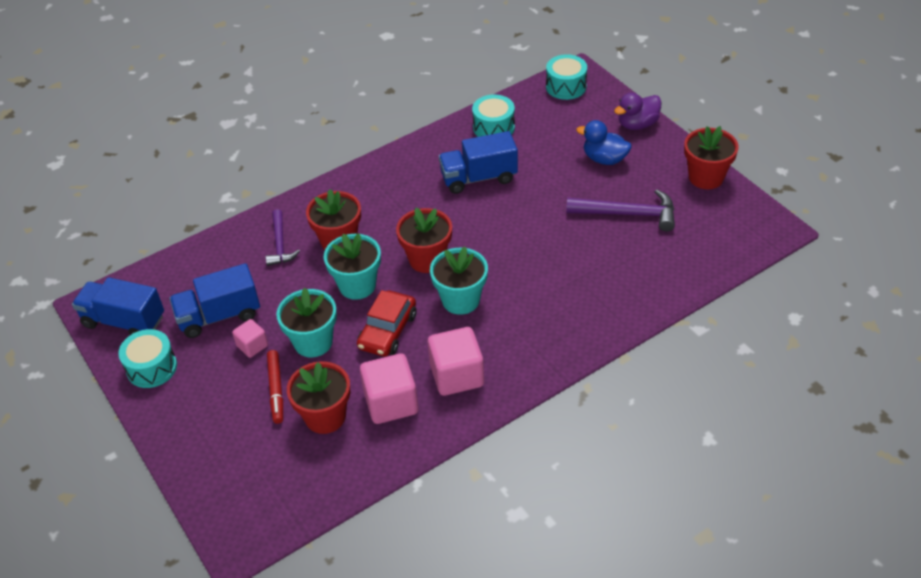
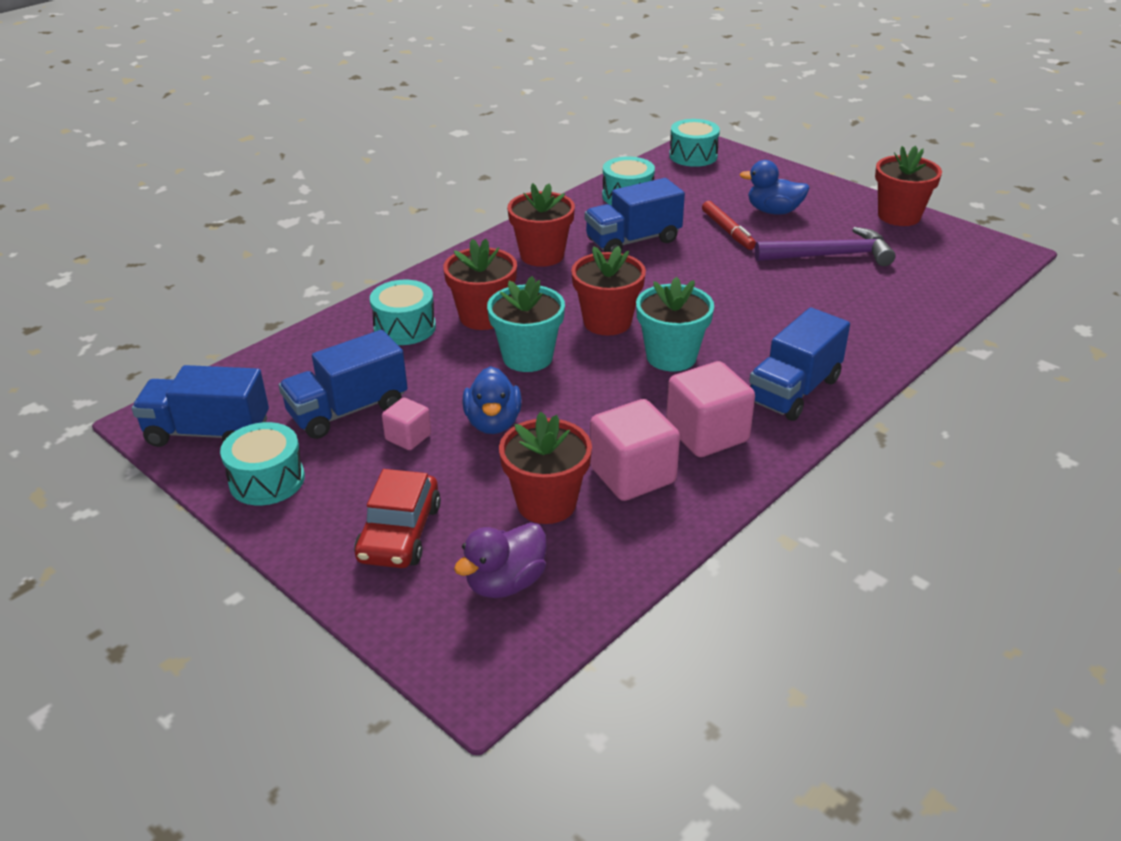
camera: 15 degrees left, 10 degrees down
(276, 390) = (462, 482): red marker -> red marker (727, 231)
(280, 244) = (405, 327): purple hammer -> turquoise drum
(313, 342) = (493, 423): turquoise flower pot -> blue duck
(387, 331) = (590, 399): red car -> red car (399, 533)
(403, 184) = (542, 255): none -> red flower pot
(536, 345) = (794, 391): none -> blue truck
(637, 124) = (793, 179): purple duck -> purple duck (505, 583)

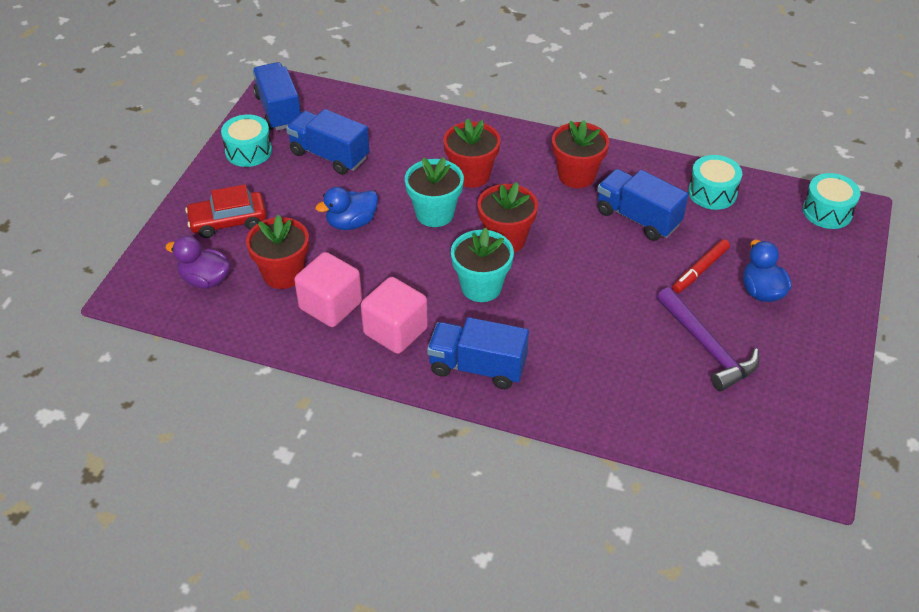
camera: 65 degrees right, 10 degrees up
(405, 327) = (434, 144): turquoise drum -> none
(408, 437) = (316, 191): pink cube -> none
(899, 216) = (826, 383): red flower pot -> none

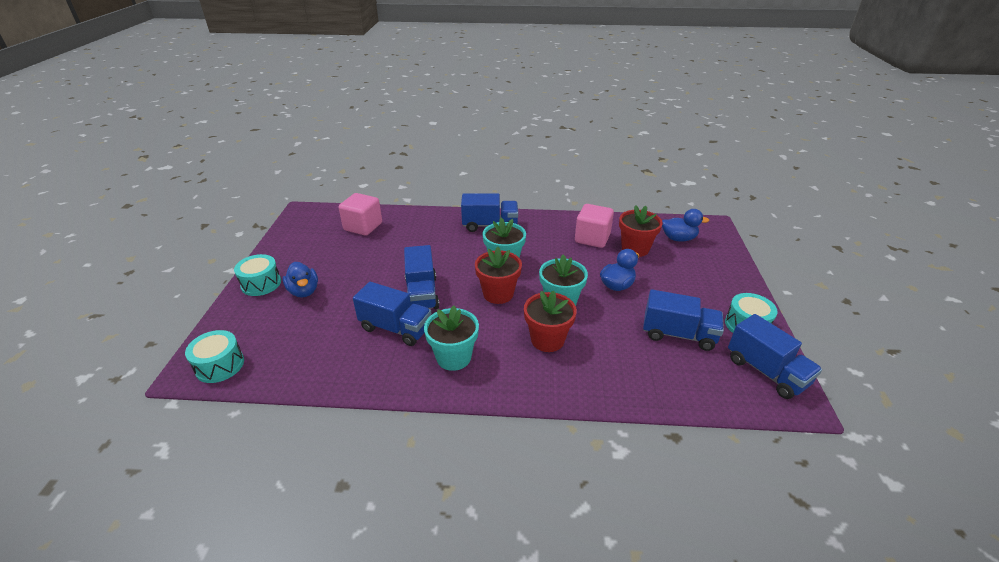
camera: 165 degrees right, 10 degrees down
(205, 280) = (678, 238): purple duck -> blue duck
(228, 221) = (702, 272): red car -> none
(395, 331) = (545, 233): pink cube -> pink cube (363, 227)
(576, 175) = (453, 357): red flower pot -> turquoise flower pot
(603, 258) = (422, 293): none -> blue truck
(700, 270) = (348, 297): red marker -> none
(707, 347) = (350, 254): purple hammer -> none
(712, 193) = (326, 364): turquoise drum -> turquoise drum (261, 284)

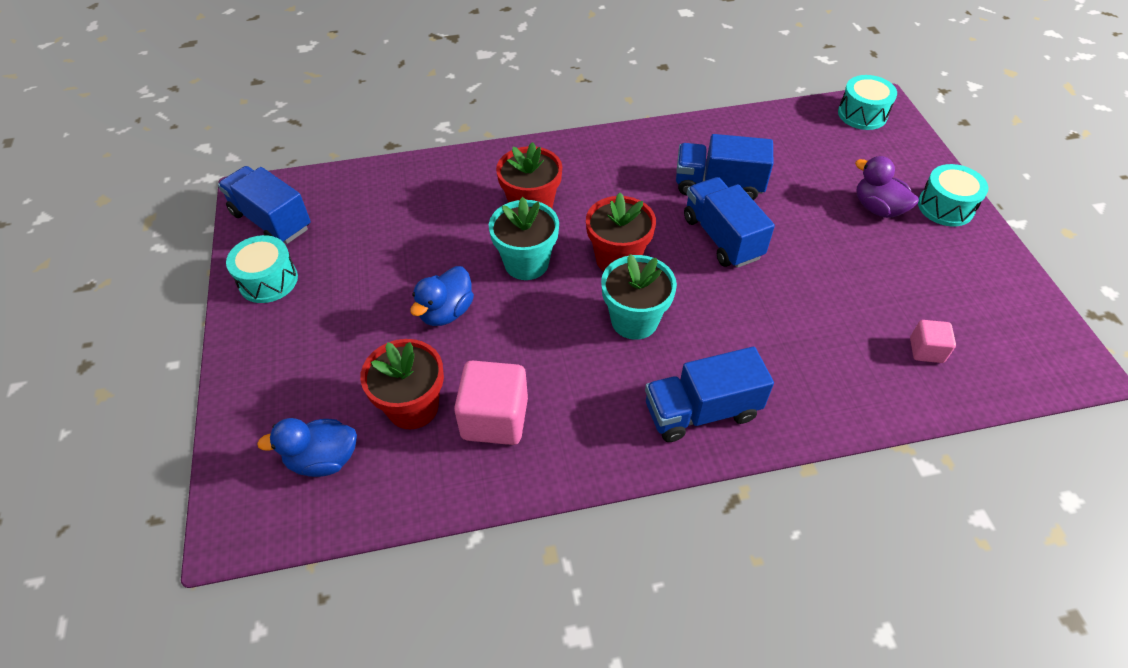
camera: 165 degrees right, 15 degrees up
(304, 291) = (877, 208): blue duck -> purple duck
(363, 227) = (926, 350): pink cube -> pink cube, size x0.55
(453, 357) = (631, 167): turquoise flower pot -> none
(678, 334) = (366, 247): blue truck -> none

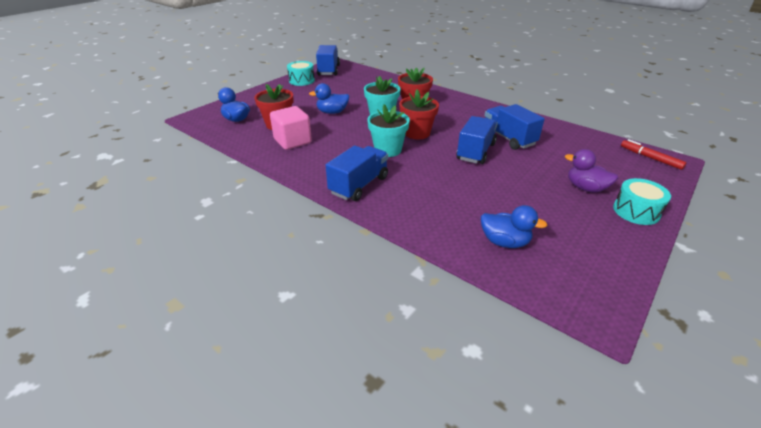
camera: 50 degrees right, 15 degrees down
(701, 411) = (359, 185): blue truck -> blue truck turned 90 degrees clockwise
(862, 114) = (650, 158): turquoise drum -> red marker
(877, 208) = (585, 188): purple duck -> purple duck turned 60 degrees counterclockwise
(926, 350) = (504, 242): pink cube -> blue duck

